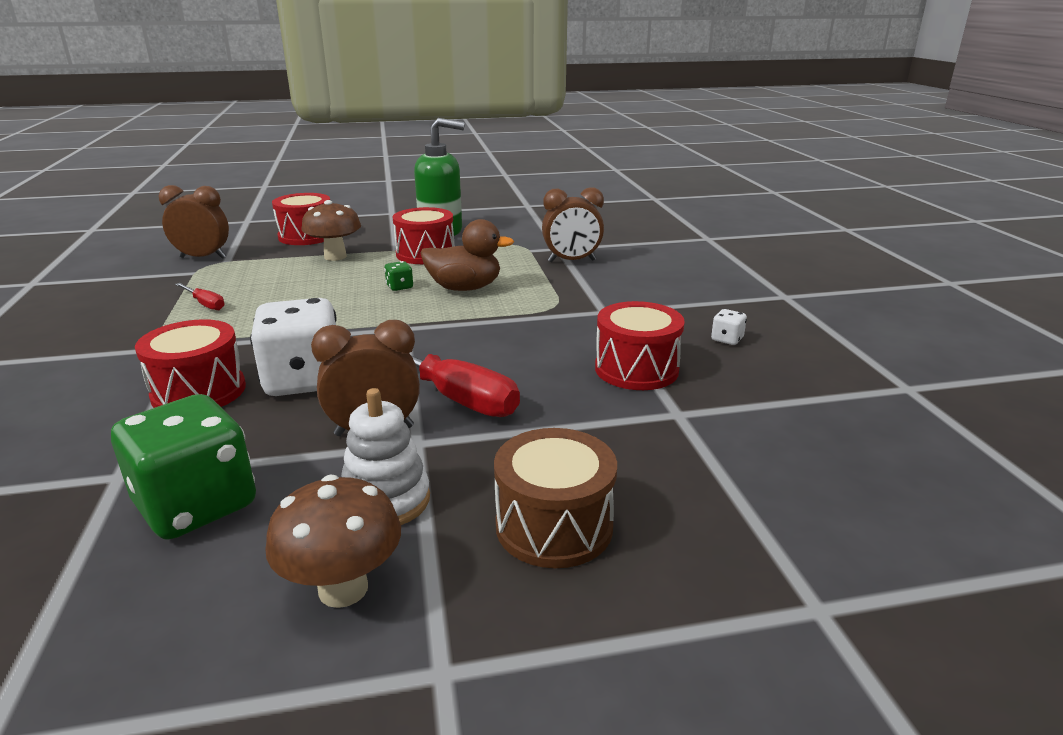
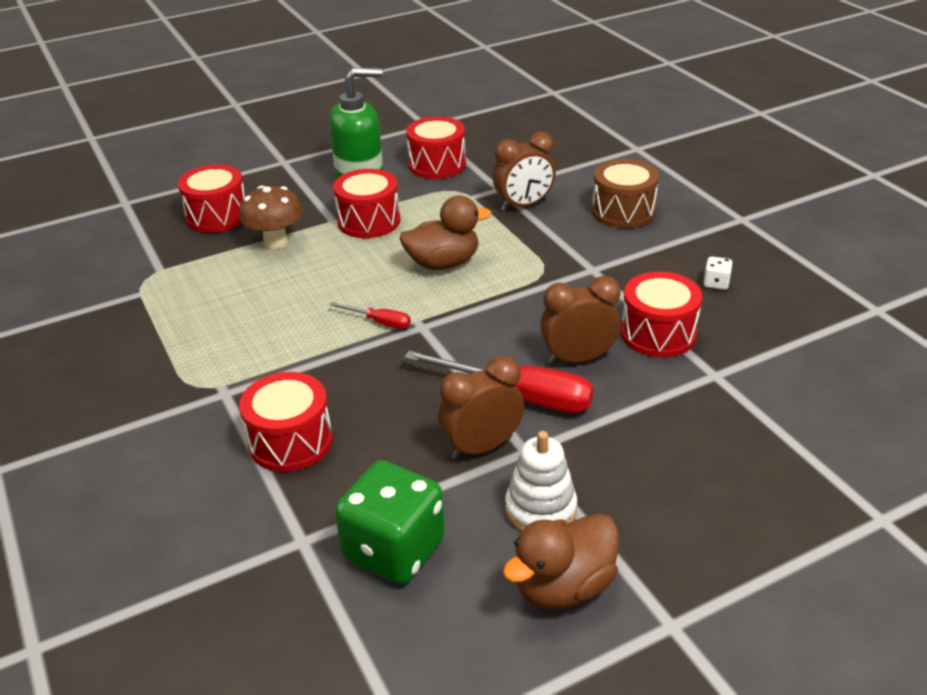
camera: 15 degrees left, 10 degrees up
(203, 258) = (129, 270): brown clock -> brown clock (578, 359)
(205, 304) = (194, 335): red screwdriver -> red screwdriver (380, 322)
(304, 380) = (377, 408): white dice -> none
(343, 589) = (563, 587): brown mushroom -> brown duck
(399, 287) = (377, 274): green dice -> none
(516, 228) = (437, 165): none -> red drum
(554, 526) = (679, 500): brown drum -> brown drum (623, 212)

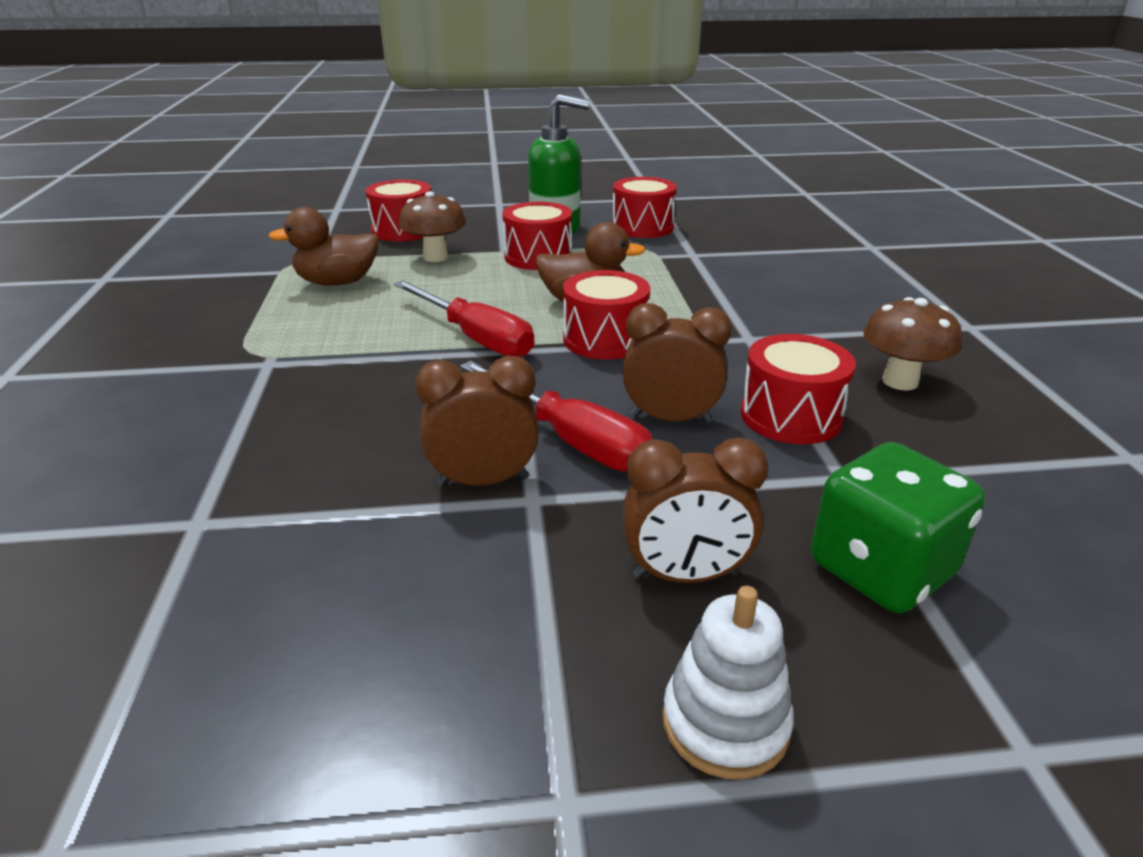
camera: 20 degrees right, 5 degrees down
(290, 441) = (285, 421): red drum -> red drum (605, 339)
(380, 322) = (475, 338): red screwdriver -> red screwdriver, size x2.02
(394, 550) = (284, 565): green dice -> green dice (880, 569)
(524, 205) = (709, 271): brown clock -> brown clock (685, 575)
(540, 509) = (498, 572): white stacking toy -> white stacking toy (725, 723)
(563, 587) = (450, 684): brown duck -> brown duck (337, 282)
(623, 212) = (821, 295): brown drum -> none
(716, 283) = (900, 381): white dice -> brown mushroom

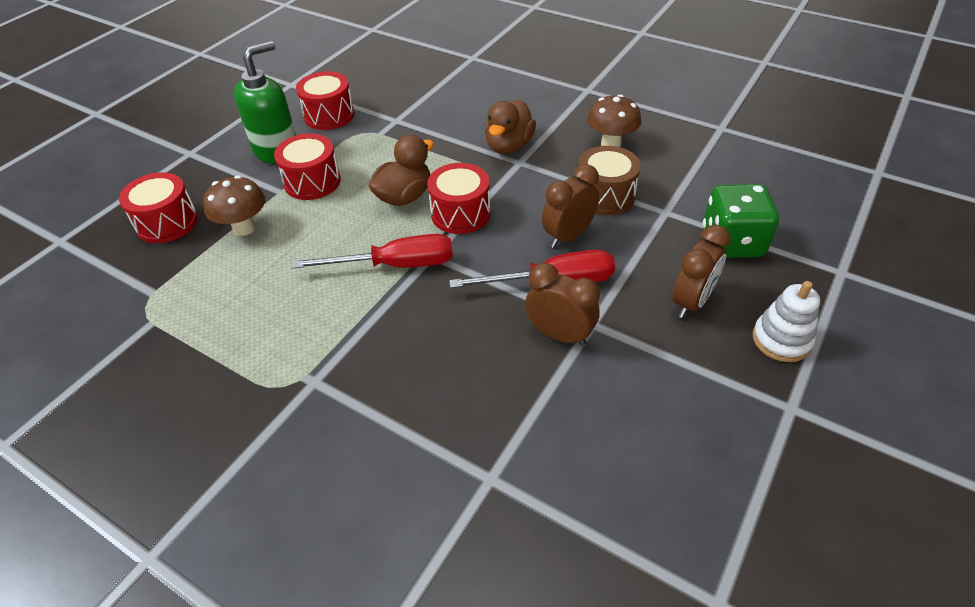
camera: 50 degrees left, 15 degrees up
(337, 282) = (220, 296): brown duck -> brown duck (509, 146)
(483, 481) = (559, 335): brown clock -> brown clock turned 90 degrees clockwise
(790, 416) = (605, 196): red drum -> brown drum

